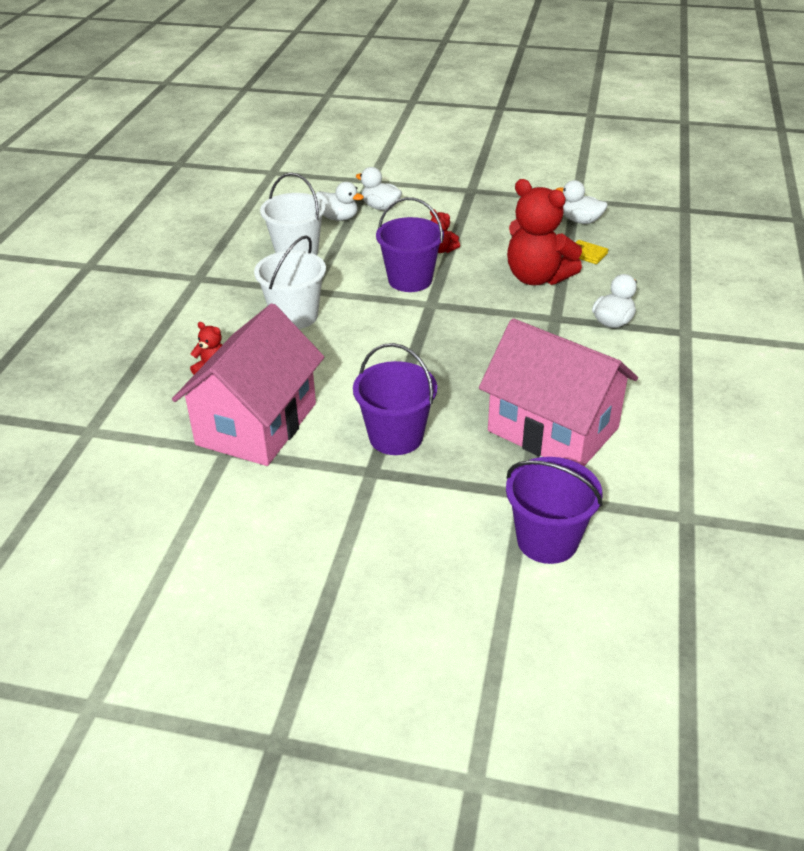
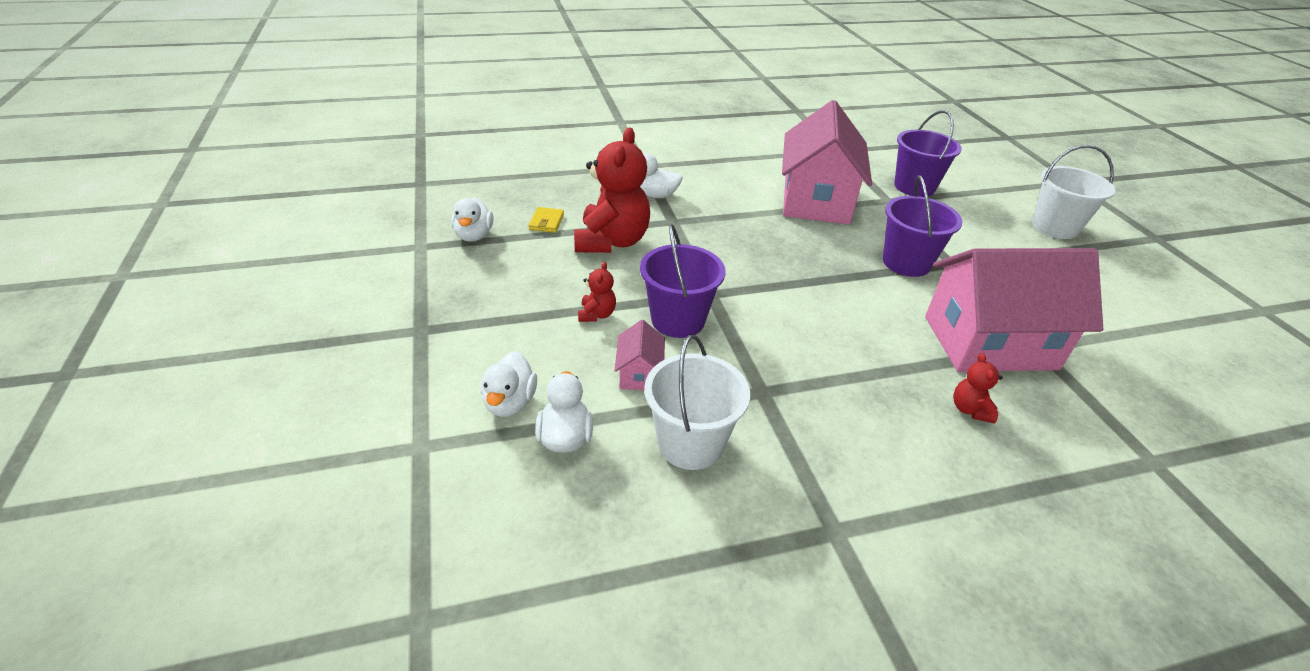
camera: 120 degrees left, 0 degrees up
(294, 316) = (821, 385): white bucket -> white bucket (1055, 227)
(368, 251) = (639, 373): none -> pink house

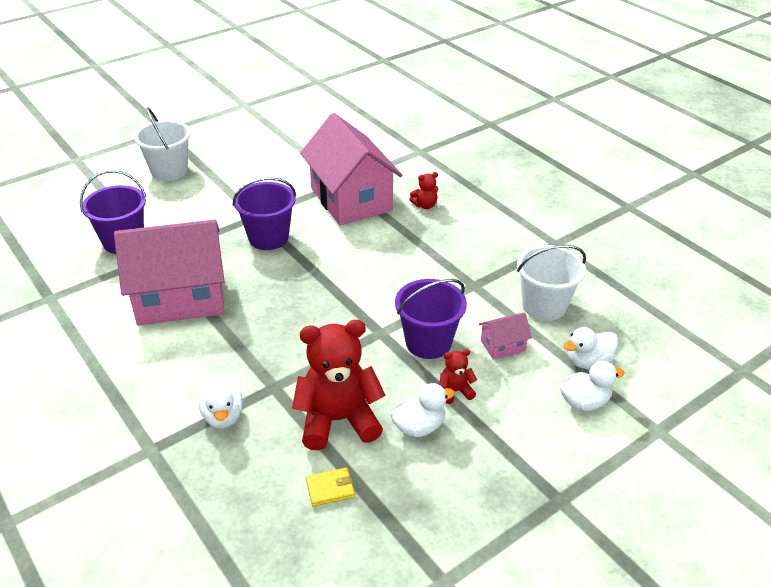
camera: 110 degrees left, 0 degrees up
(474, 236) = (394, 542): white duck -> white duck (419, 427)

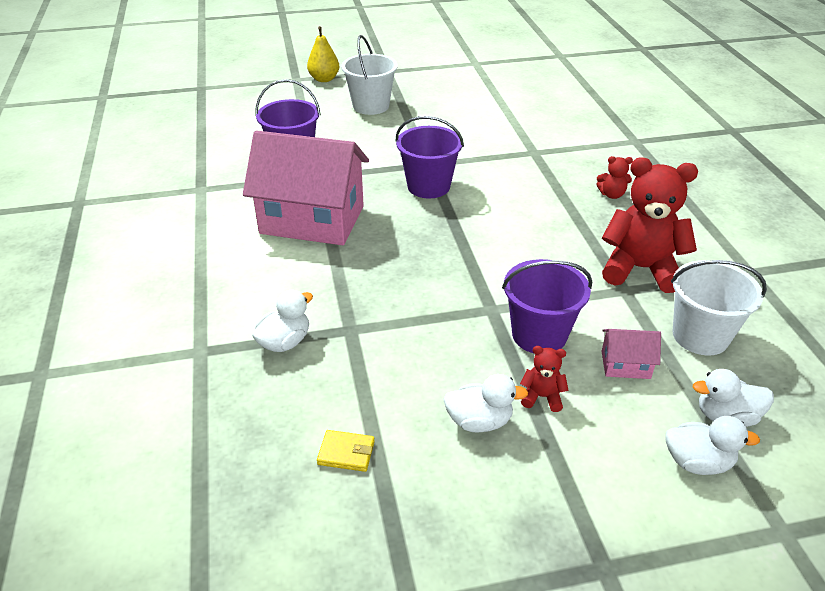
camera: 25 degrees right, 0 degrees up
(105, 153) = (324, 79): none -> yellow pear
(223, 416) = (285, 342): white duck -> white duck turned 150 degrees counterclockwise
(338, 420) = (395, 384): red teddy bear -> red teddy bear (640, 269)
(351, 199) = (533, 170): pink house -> none

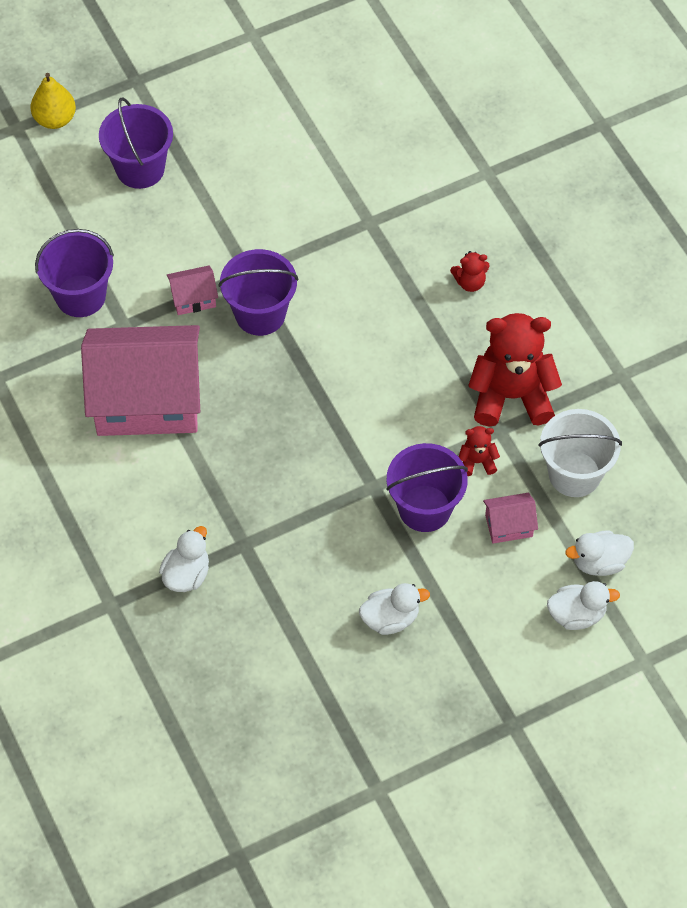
camera: 15 degrees left, 20 degrees up
(346, 453) = (286, 677): yellow wallet -> none
(371, 106) = (140, 168): white bucket -> purple bucket
(379, 170) = (193, 298): none -> pink house
(542, 397) = (439, 579): red teddy bear -> red teddy bear (477, 461)

